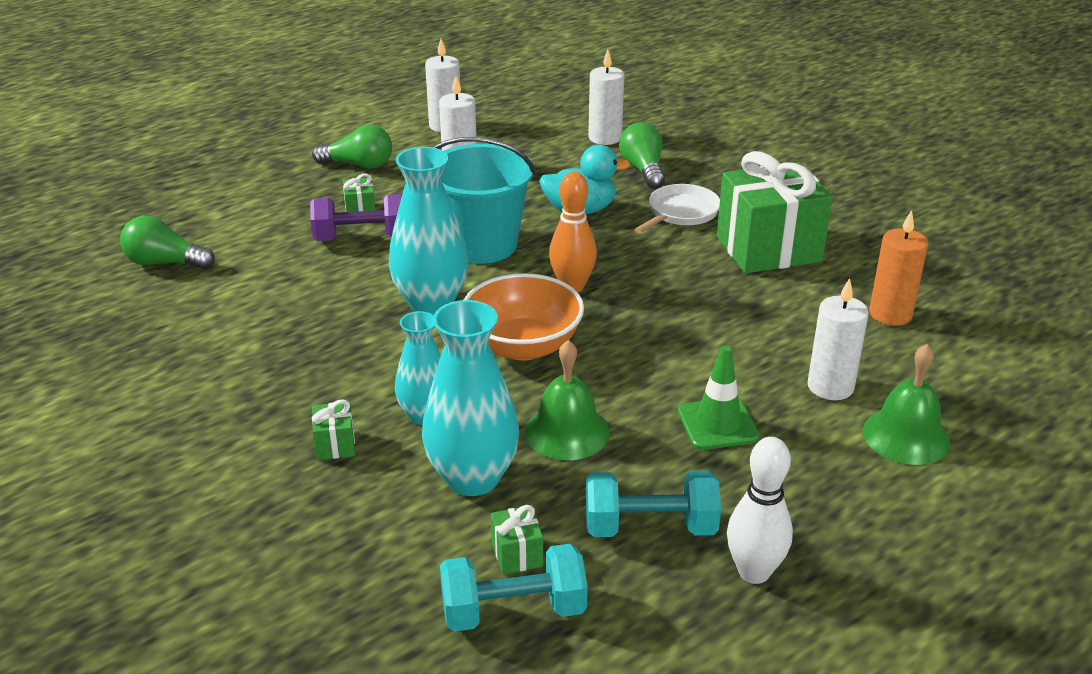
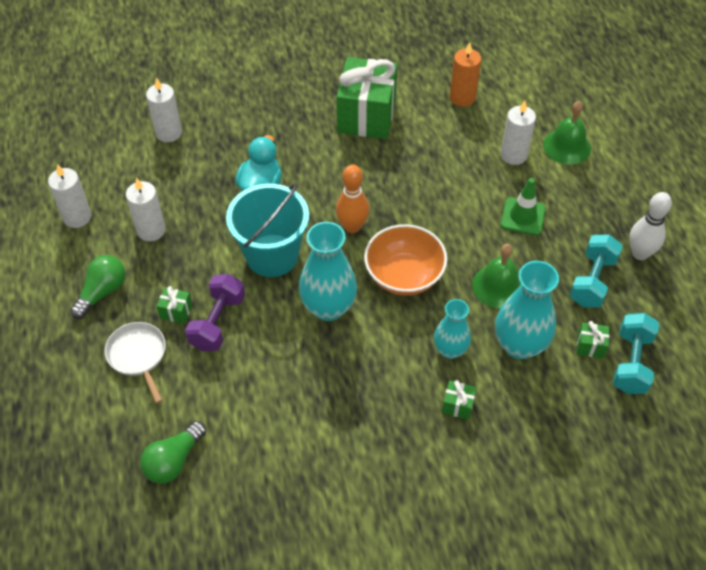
camera: 65 degrees left, 20 degrees up
(643, 170) = (229, 132): green light bulb -> none
(681, 213) = (298, 137): white pan -> white pan (138, 356)

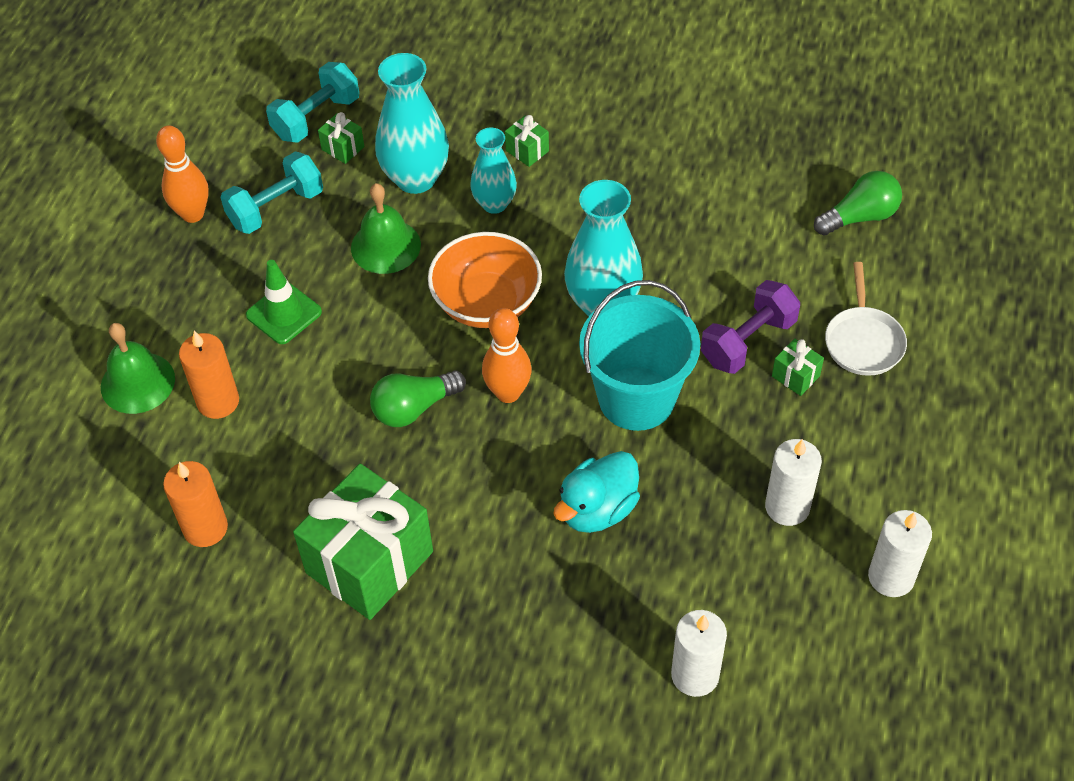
camera: 150 degrees left, 0 degrees up
(102, 292) = (885, 442): green light bulb -> green light bulb (414, 408)
(513, 155) = (218, 401): white candle -> orange candle
(640, 253) = (193, 214): white bowling pin -> orange bowling pin

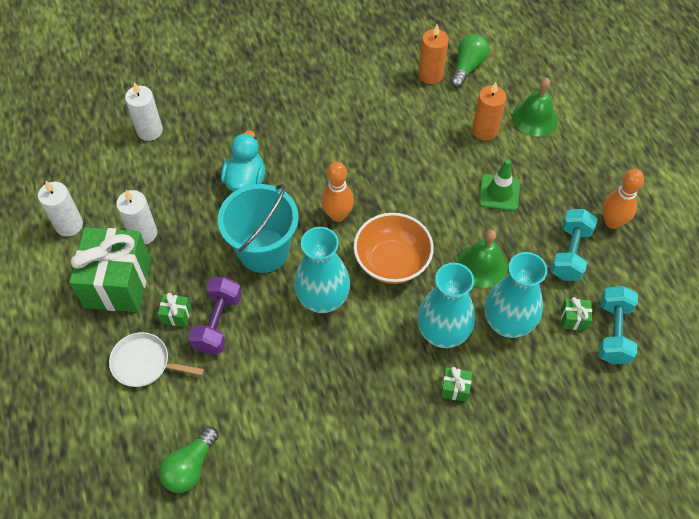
camera: 145 degrees right, 5 degrees up
(369, 562) = (340, 100): green gift -> green gift (118, 283)
(414, 408) = (381, 180): green light bulb -> green light bulb (467, 67)
(494, 204) = (442, 333): turquoise vase -> turquoise vase, size x1.60
(863, 341) = (144, 363): white pan -> white pan turned 45 degrees counterclockwise

